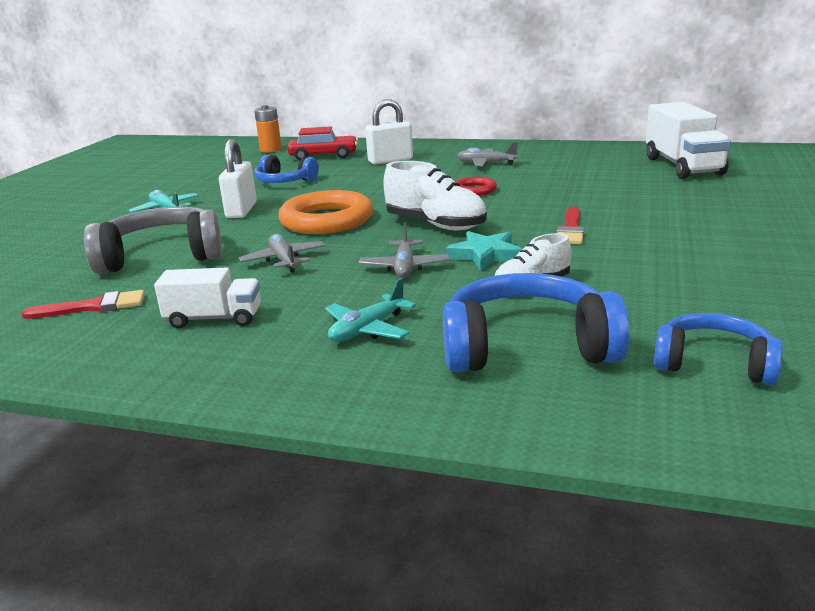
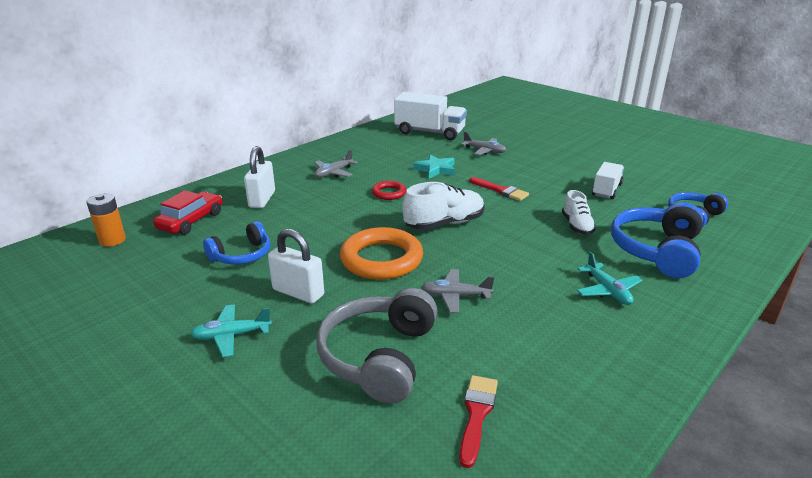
camera: 65 degrees left, 5 degrees up
(214, 319) = (550, 348): white truck -> white truck (606, 190)
(404, 267) = (514, 254): grey plane -> grey plane (484, 151)
(485, 255) = (517, 224): turquoise star -> turquoise star (436, 169)

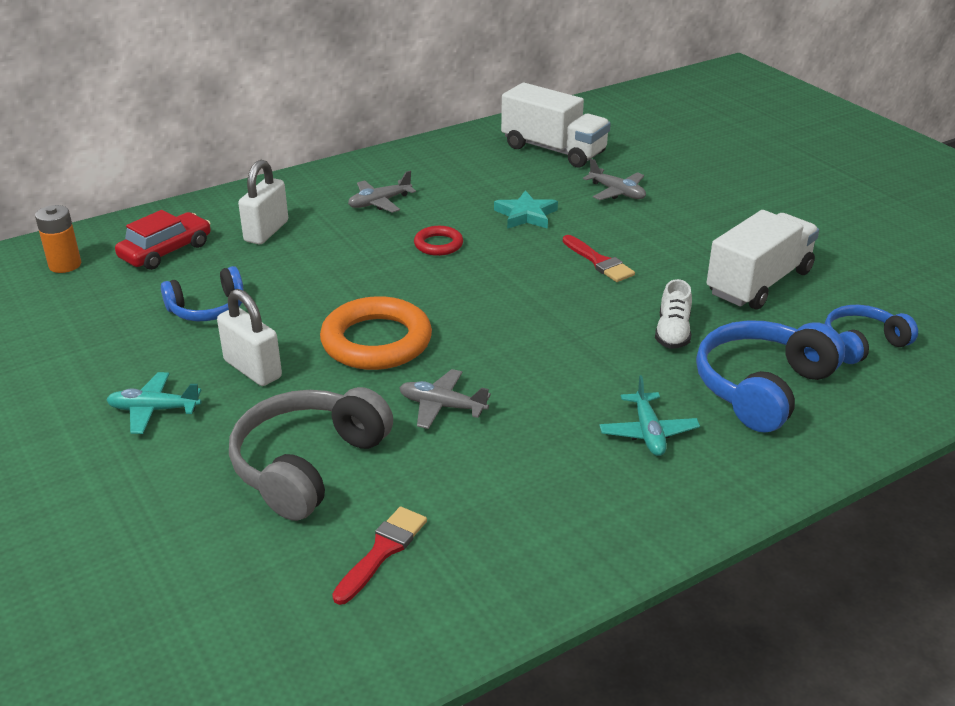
camera: 15 degrees right, 5 degrees up
(444, 224) = (488, 302): white shoe -> none
(606, 190) = (759, 283): white truck -> white truck, size x1.67

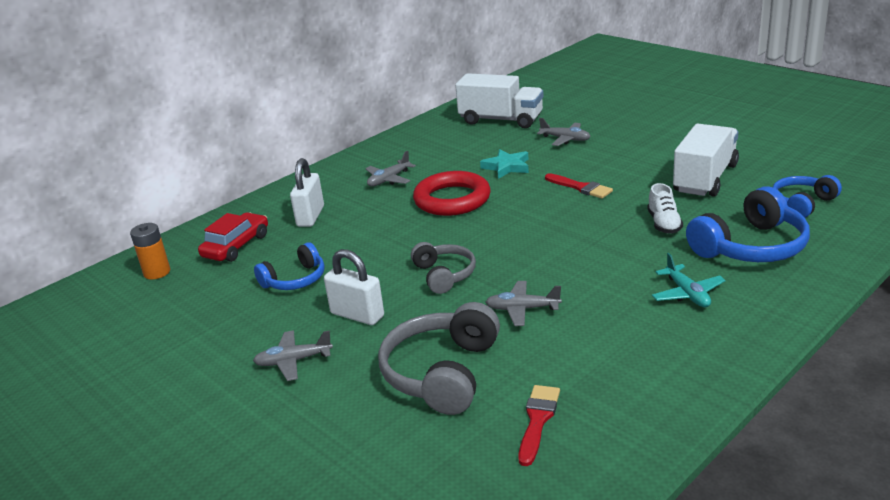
camera: 10 degrees left, 5 degrees down
(154, 410) = (293, 361): turquoise plane -> grey plane
(376, 341) = (444, 275): orange ring -> grey headphones
(438, 244) = (452, 199): red ring -> red ring, size x1.97
(762, 388) = (750, 247): blue headphones -> blue headphones turned 150 degrees counterclockwise

